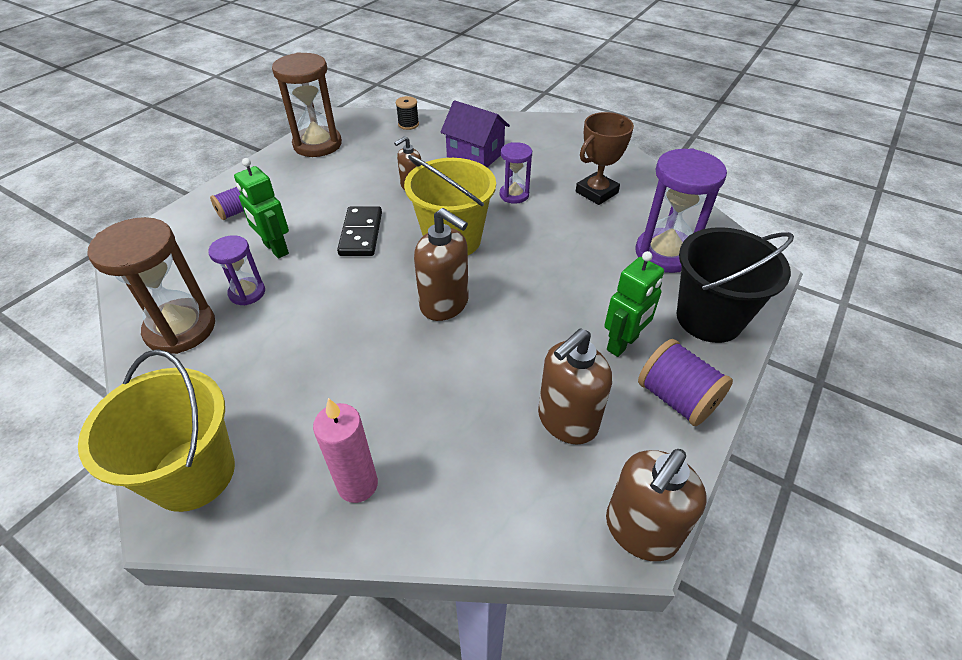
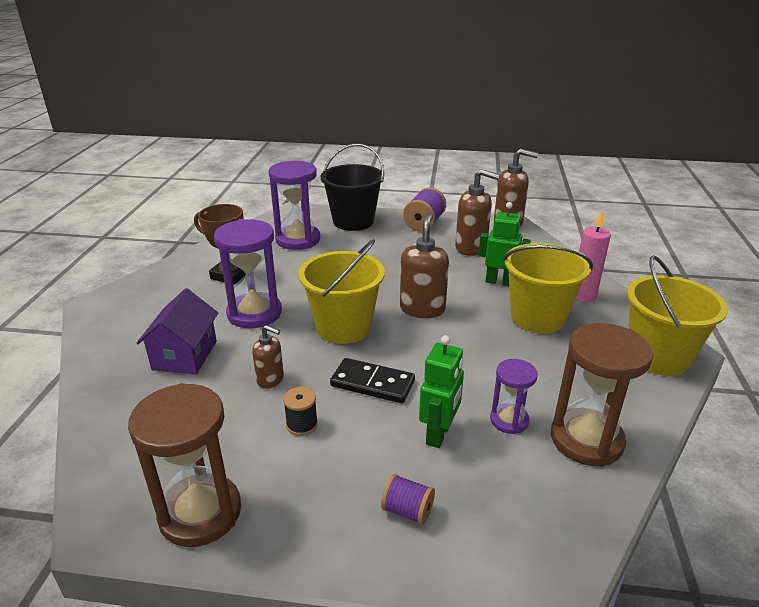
camera: 115 degrees left, 15 degrees down
(354, 399) = (537, 317): none -> yellow bucket
(361, 234) = (372, 383): black domino -> black domino turned 45 degrees clockwise
(408, 124) = (115, 436): black spool -> black spool (302, 425)
(514, 195) = (254, 313): purple hourglass -> purple hourglass, size x1.79
(623, 344) = (398, 242): green robot -> green robot (499, 282)

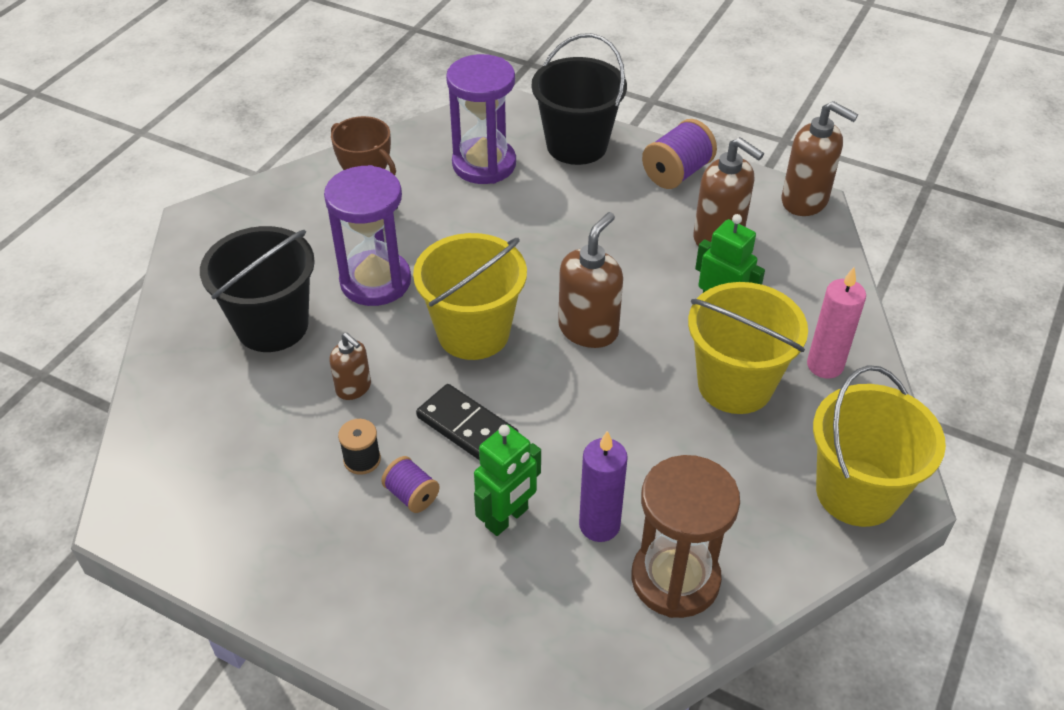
camera: 20 degrees right, 15 degrees up
(185, 355) = (272, 325): purple house -> black bucket
(200, 512) = (219, 533): brown hourglass -> none
(407, 511) = (423, 598): purple spool -> purple spool (411, 495)
(509, 420) = (599, 525): purple hourglass -> purple candle

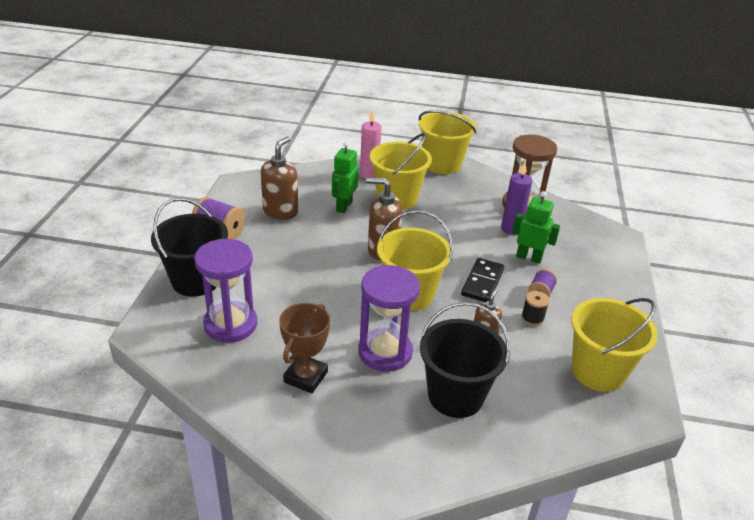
camera: 110 degrees left, 10 degrees down
(223, 494) = (598, 371): none -> yellow bucket
(805, 201) = (236, 184): brown soap dispenser -> none

